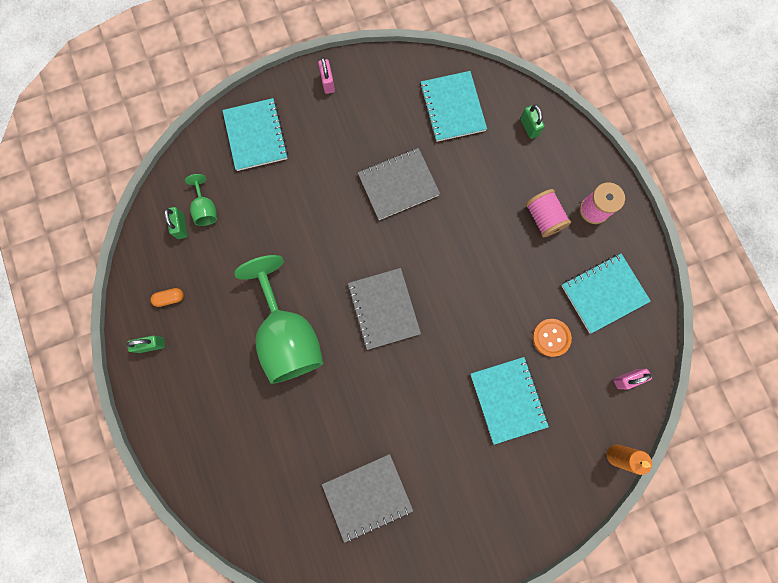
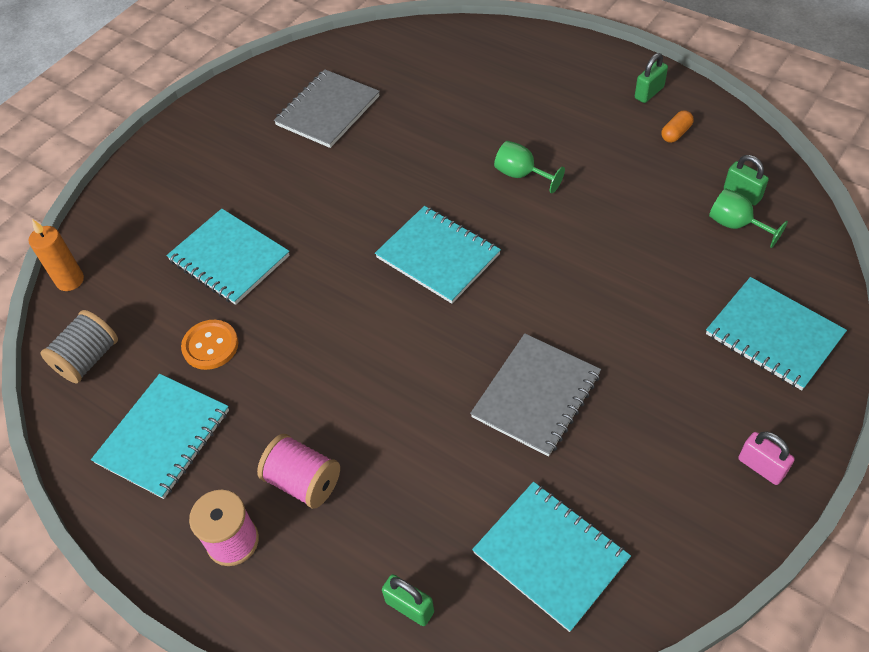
camera: 150 degrees right, 25 degrees down
(288, 335) = (521, 175): green goblet -> green goblet, size x0.43
(384, 309) = (438, 256): grey notebook -> turquoise notebook
(626, 379) = (88, 359): pink padlock -> grey spool

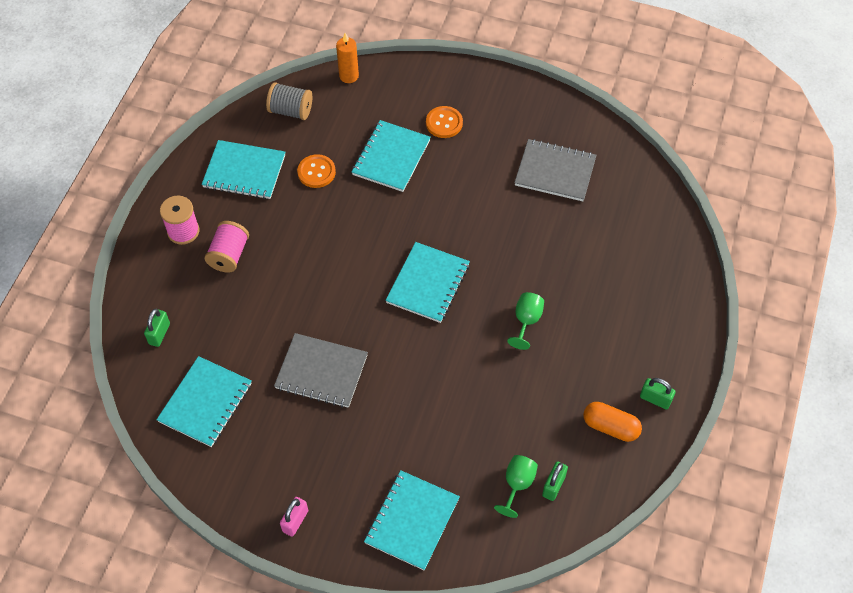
camera: 70 degrees right, 5 degrees up
(204, 195) = (444, 123): none -> orange button
(676, 133) = (610, 427): orange capsule -> orange capsule, size x1.63

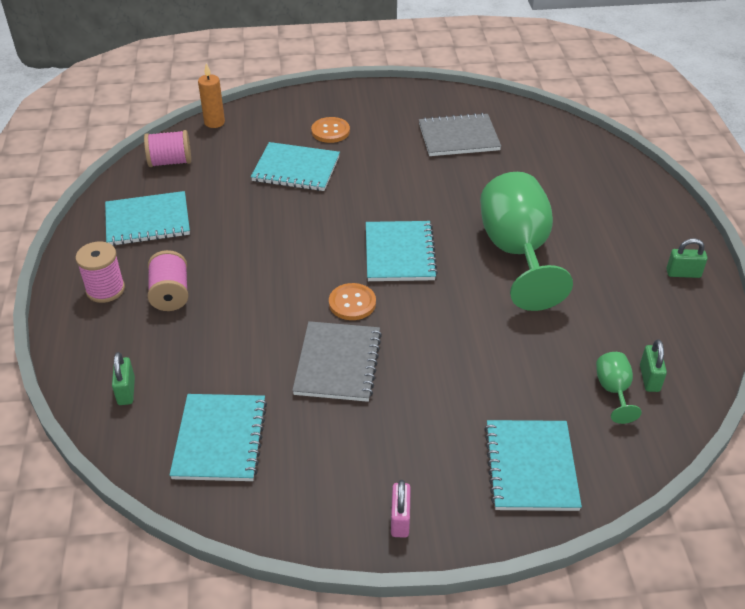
camera: 25 degrees left, 15 degrees down
(290, 110) = (170, 162): grey spool -> pink spool
(316, 172) = (226, 200): orange button -> orange button (352, 303)
(321, 372) = (337, 363): grey notebook -> grey notebook turned 75 degrees counterclockwise
(391, 157) = (296, 169): turquoise notebook -> turquoise notebook turned 75 degrees counterclockwise
(526, 321) = (517, 252): green goblet -> green goblet, size x2.32
(610, 427) = (662, 309): orange capsule -> none

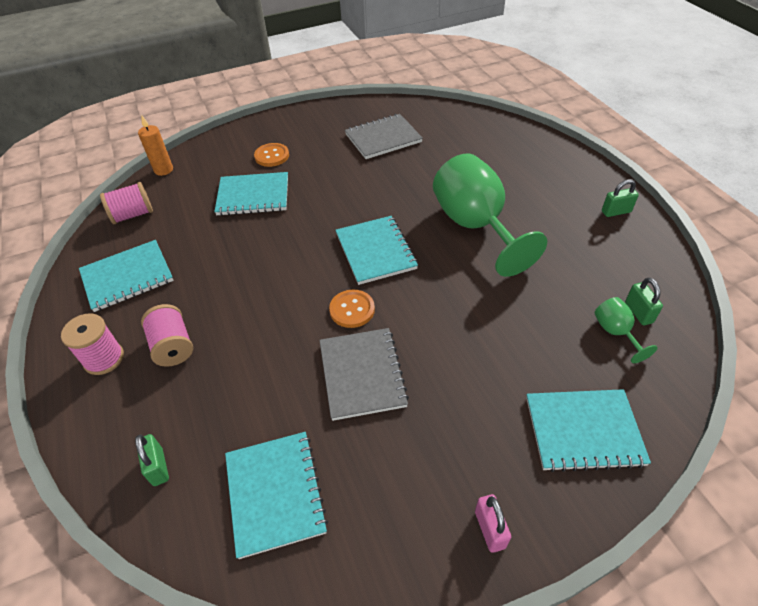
camera: 15 degrees left, 5 degrees up
(531, 467) = (583, 431): turquoise notebook -> turquoise notebook turned 75 degrees counterclockwise

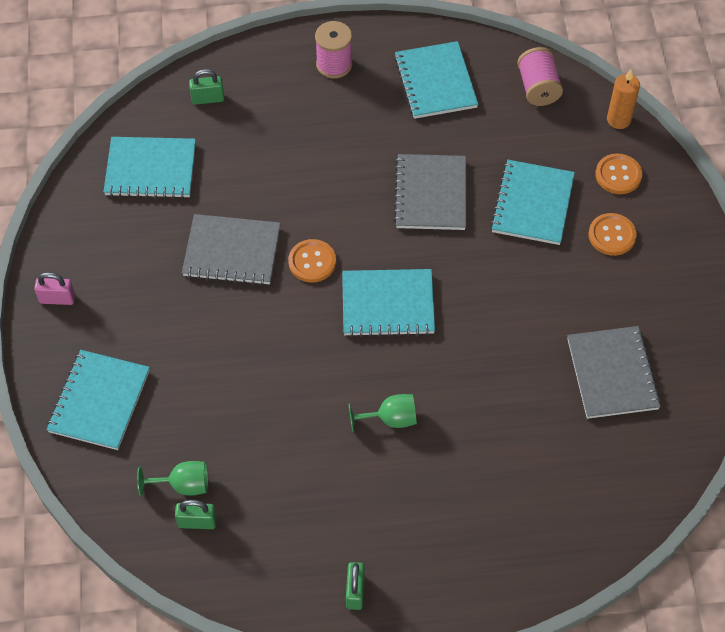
camera: 105 degrees right, 10 degrees up
(173, 346) = (327, 114): pink spool -> none
(217, 162) = (618, 175): none -> orange button
(256, 252) = (431, 194): none -> grey notebook
(475, 226) = (390, 419): green goblet -> green goblet, size x0.43

